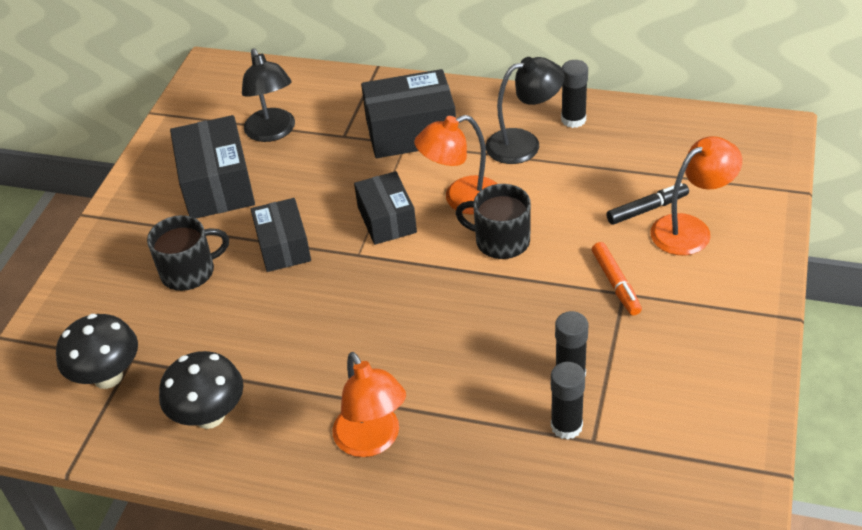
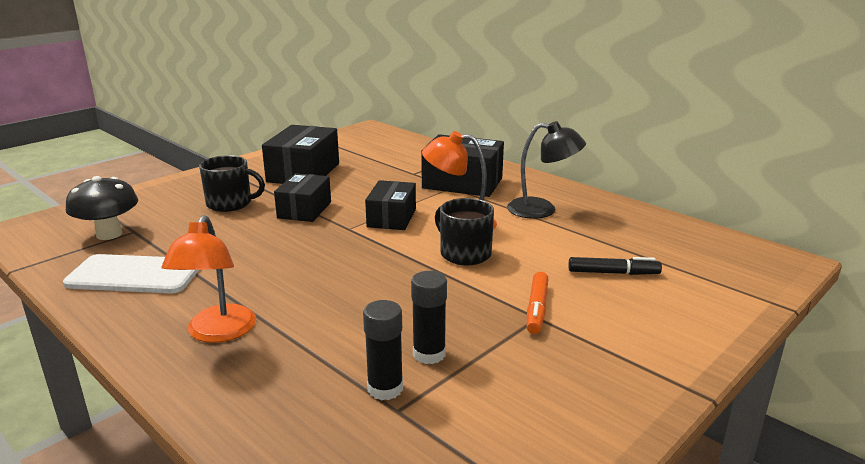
camera: 25 degrees right, 20 degrees down
(209, 416) = (134, 275): black mushroom -> white phone
(273, 132) = (369, 161): black lamp -> none
(573, 120) = (597, 208): black glue stick -> none
(690, 229) = (644, 297): orange lamp -> none

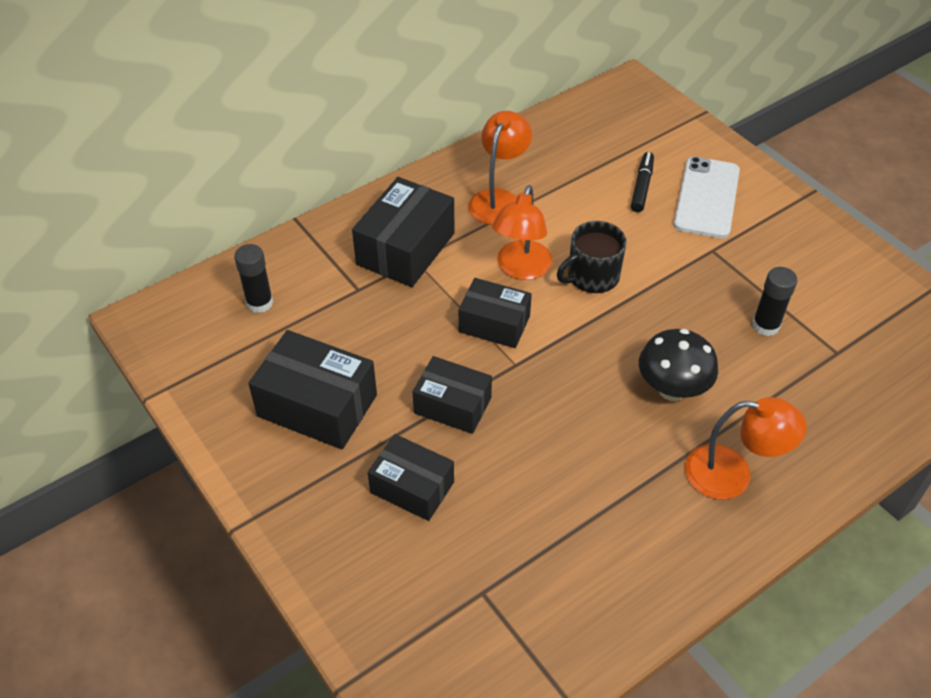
camera: 80 degrees left, 25 degrees up
(109, 234) = (487, 621): black mushroom -> black mushroom (672, 389)
(134, 275) = (608, 568): white phone -> white phone (707, 198)
(230, 203) = (412, 487): black mug -> black box
(385, 388) = (812, 357): black glue stick -> black glue stick (259, 303)
(537, 308) = (699, 247): orange marker -> none
(542, 210) = (499, 199): black lamp -> orange lamp

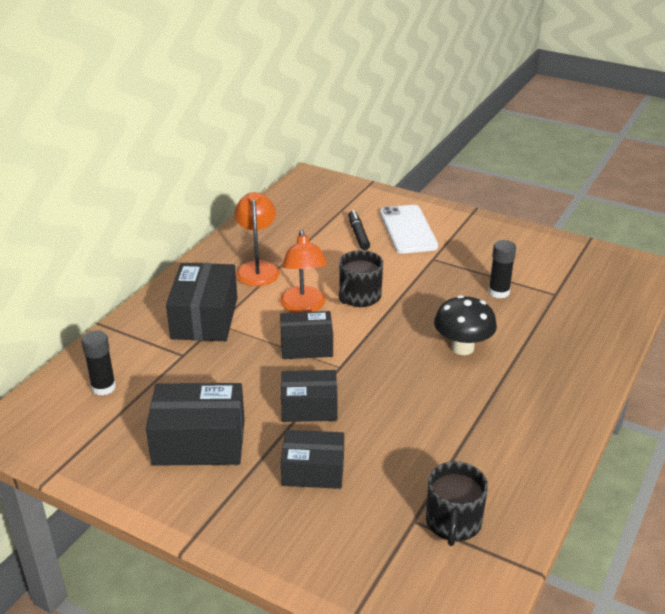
camera: 25 degrees left, 15 degrees down
(523, 613) = (453, 523): none -> black mug
(732, 474) = (538, 385): orange lamp -> none

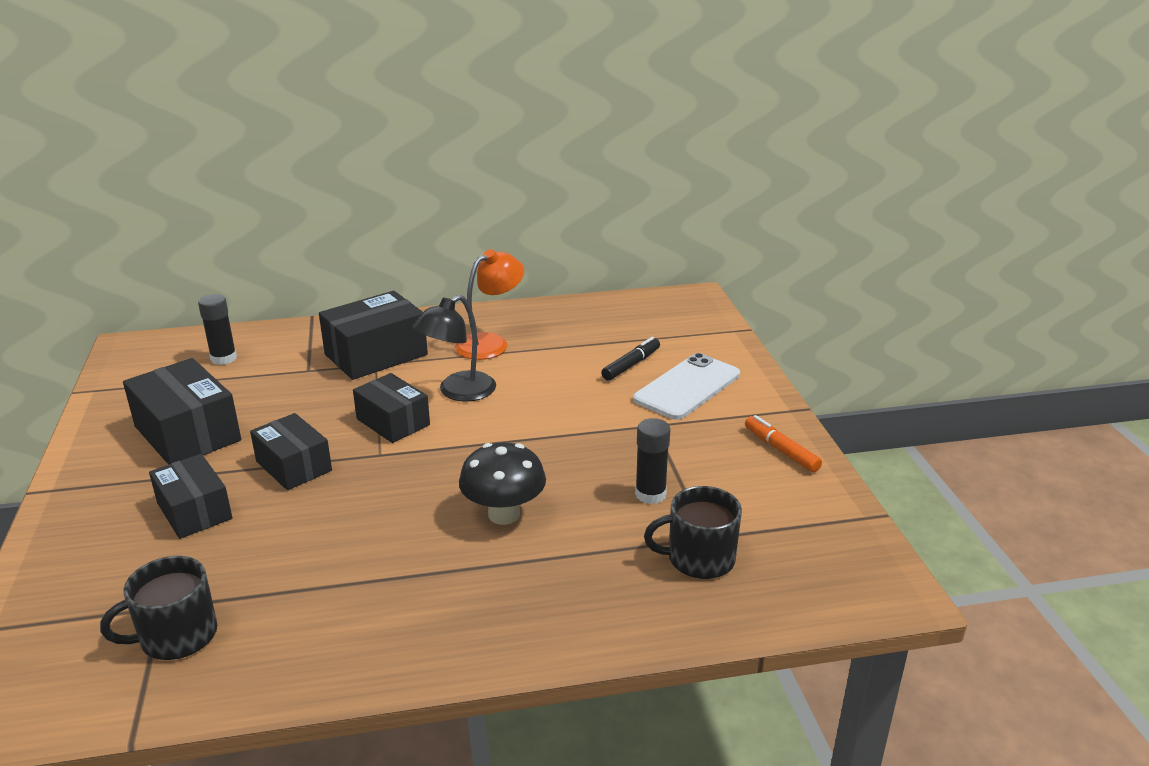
camera: 50 degrees right, 5 degrees down
(304, 306) = (458, 392): orange lamp -> black lamp
(359, 297) = (516, 413): black mug -> black mug (698, 559)
(505, 235) = (781, 450): none -> orange marker

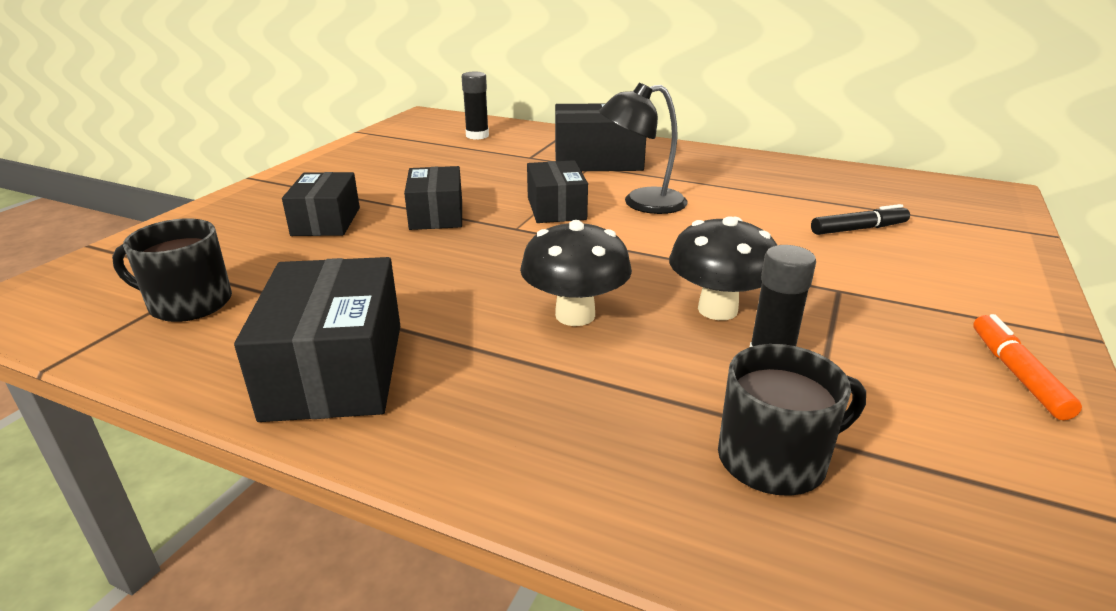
camera: 35 degrees right, 0 degrees up
(187, 433) = (391, 172): black box -> black box (335, 370)
(490, 343) = (714, 176): orange lamp -> none
(592, 471) = (717, 310): none -> black mushroom
(687, 387) = (917, 267): white phone -> none
(698, 559) = (775, 459): black mug -> black mug turned 135 degrees clockwise

